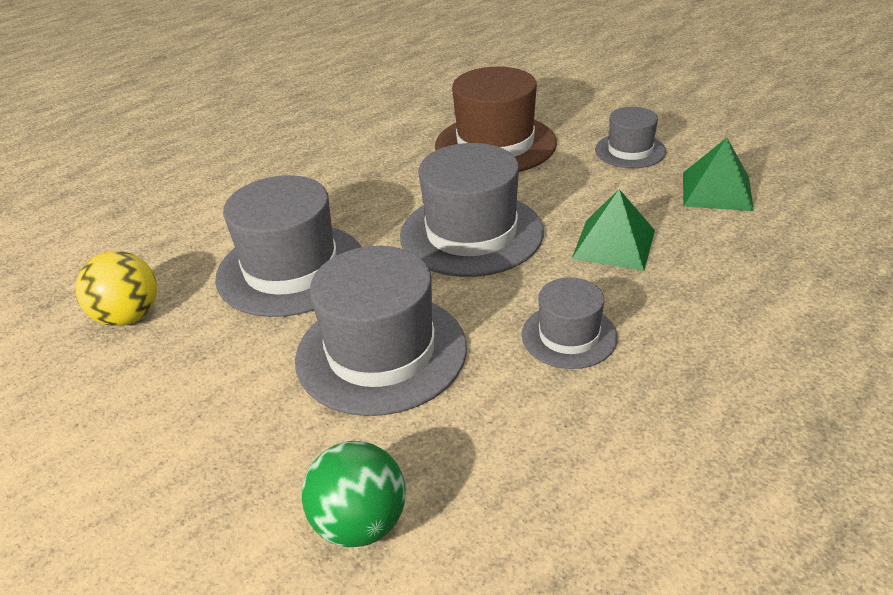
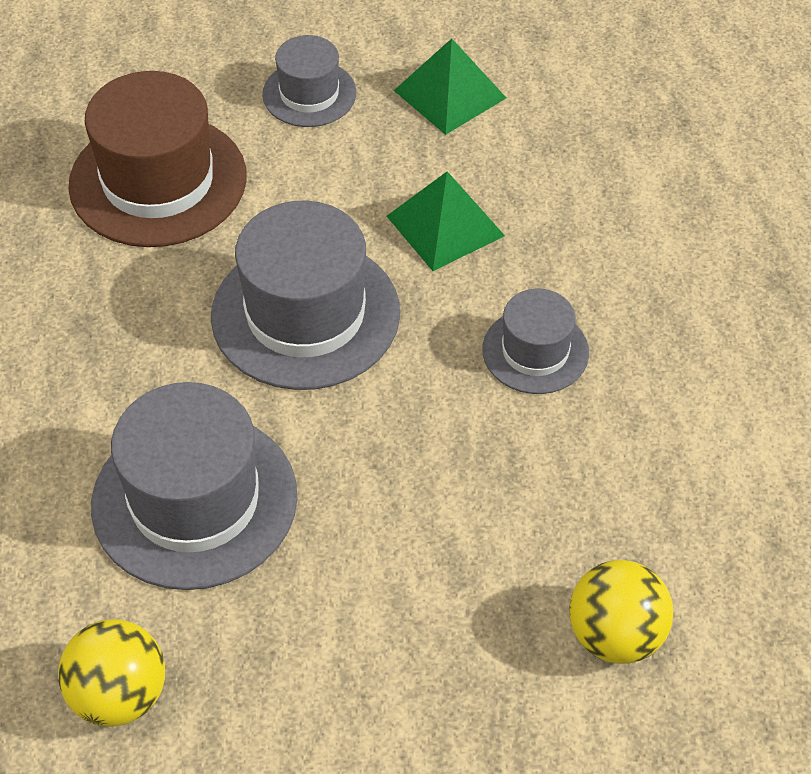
camera: 55 degrees left, 15 degrees up
(360, 523) = (615, 635): green ball -> yellow ball
(381, 352) = (417, 500): grey hat -> none

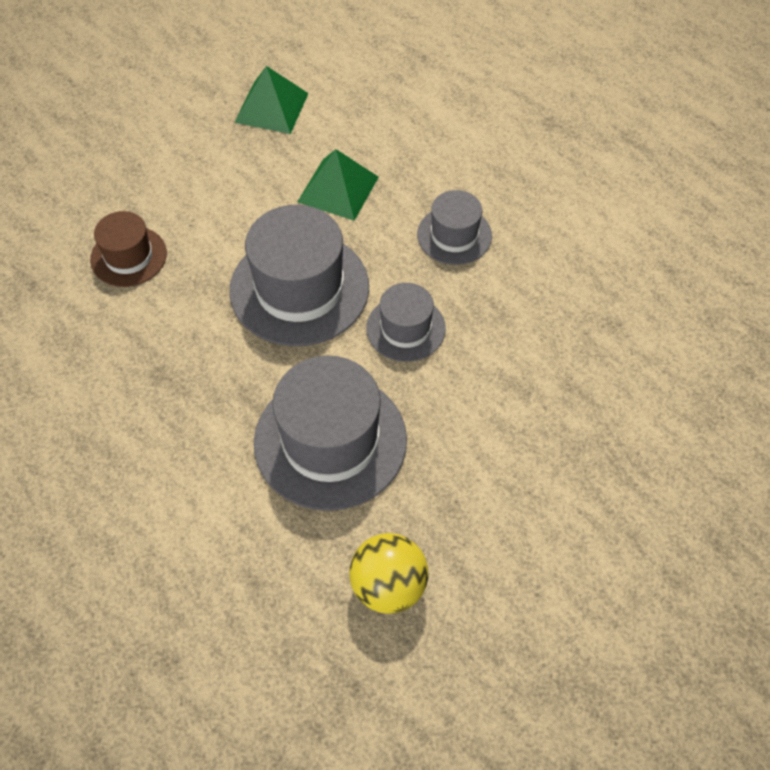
camera: 35 degrees left, 5 degrees up
(158, 181) = (128, 256): brown hat -> brown hat, size x0.55
(309, 94) = (181, 151): grey hat -> grey hat (405, 328)
(615, 635) = (633, 370): yellow ball -> none

